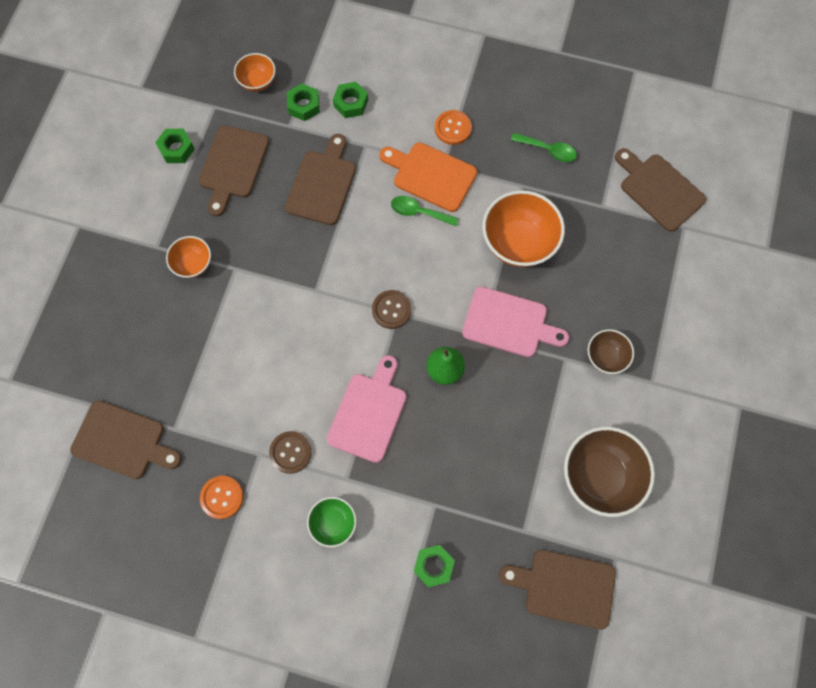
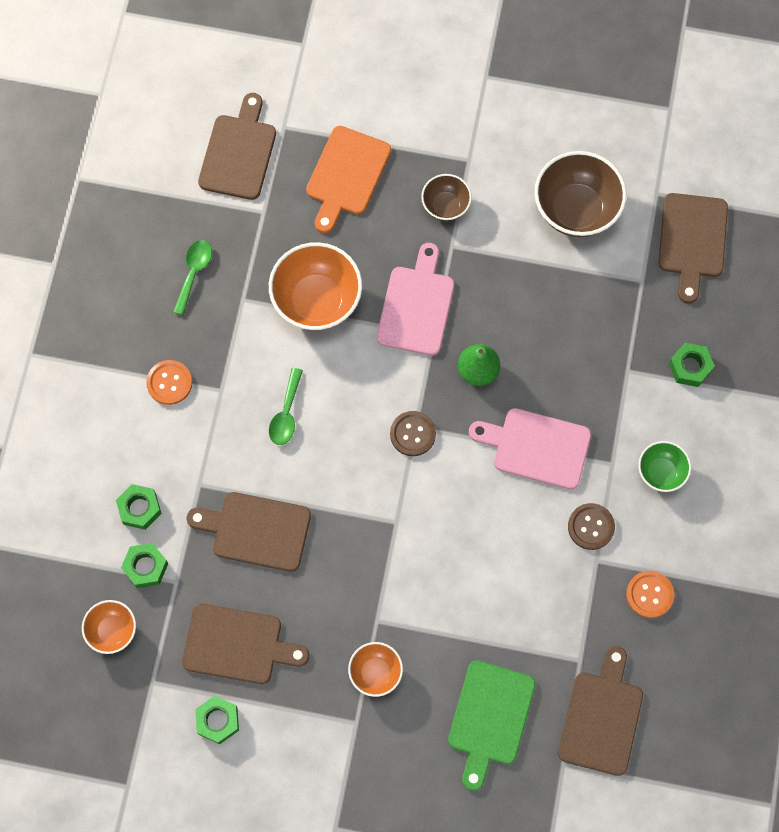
camera: 95 degrees left, 0 degrees up
(140, 349) = (490, 718): none -> green cutting board
(431, 175) = (236, 404): orange cutting board -> orange cutting board (346, 175)
(659, 190) = (238, 153): brown cutting board -> brown cutting board turned 150 degrees clockwise

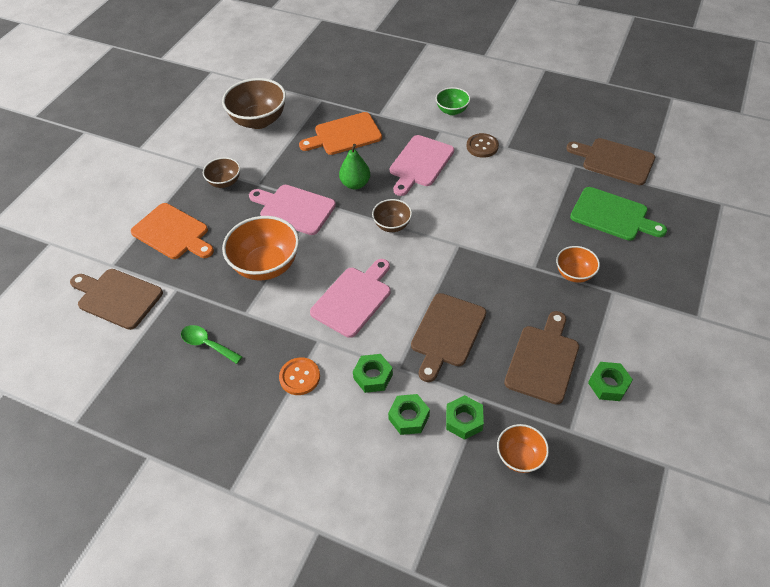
camera: 75 degrees left, 20 degrees down
(286, 414) = (353, 299): green spoon -> pink cutting board
(412, 434) = (392, 225): brown button -> brown bowl
(572, 333) = (344, 135): none -> orange cutting board
(649, 594) = (533, 127): orange button -> none
(690, 367) = (386, 88): green nut -> green nut (373, 376)
(692, 241) = (303, 75): brown cutting board -> none

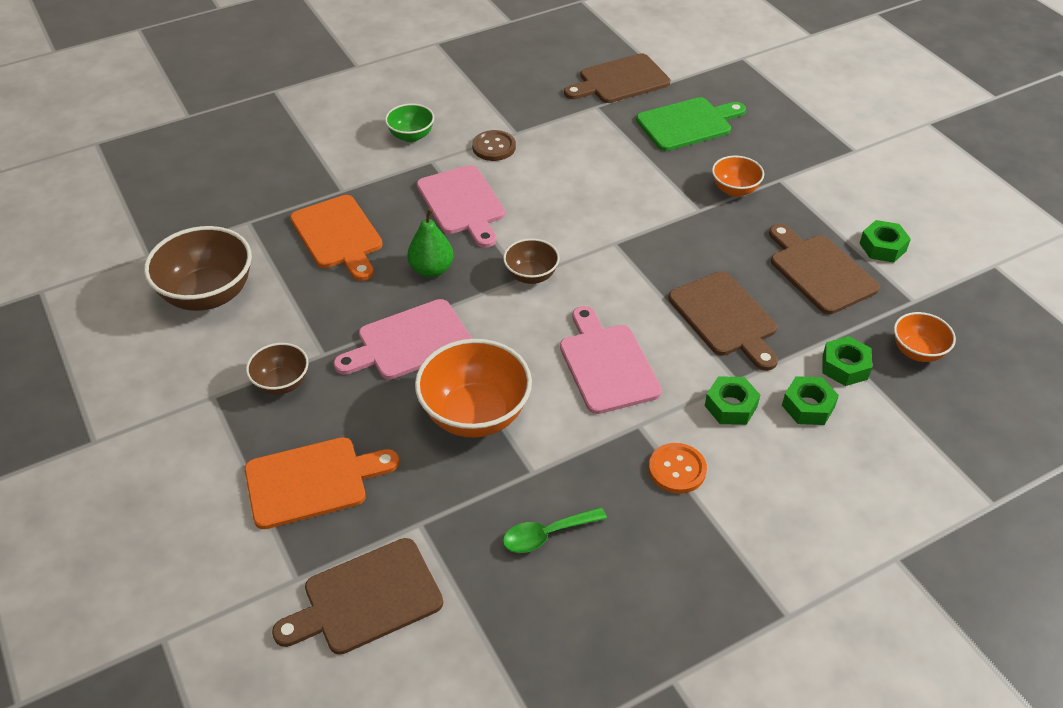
camera: 55 degrees left, 5 degrees down
(344, 135) = (338, 235): orange cutting board -> orange cutting board turned 45 degrees counterclockwise

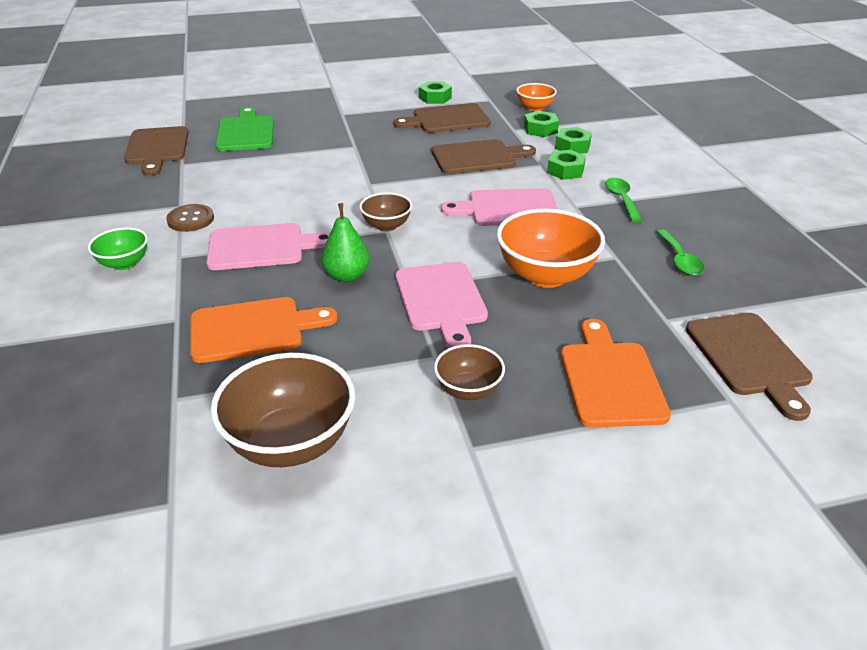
camera: 75 degrees left, 10 degrees down
(677, 469) = (621, 199): orange button -> green spoon
(734, 190) = (341, 130): orange bowl -> none

